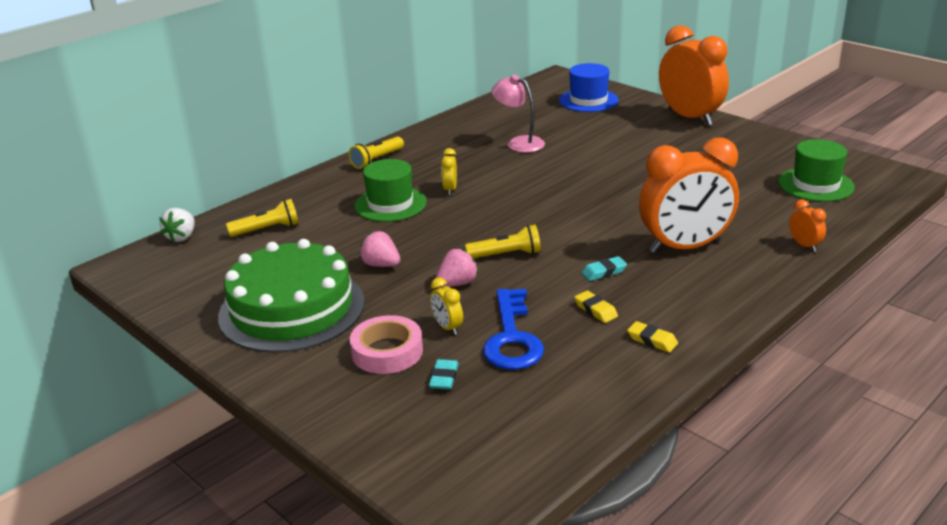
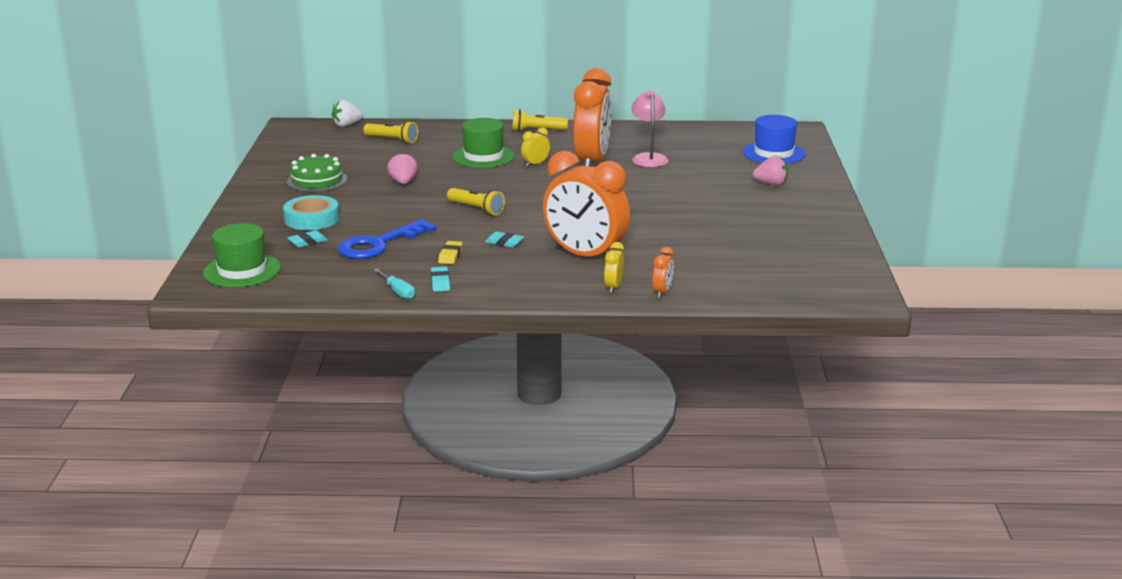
camera: 45 degrees right, 5 degrees down
(292, 309) = (317, 180): green cake -> green cake, size x0.54
(387, 351) = (311, 219): pink tape -> turquoise tape
(447, 327) = (362, 224): yellow clock -> yellow clock (613, 287)
(457, 284) = (416, 209): pink strawberry -> pink strawberry (771, 184)
(645, 373) = (397, 291): none -> turquoise screwdriver
(652, 340) = (440, 282): yellow eraser -> turquoise eraser
(690, 117) = (818, 194): orange clock -> orange clock (592, 162)
(815, 184) = (780, 270): green hat -> green hat (242, 270)

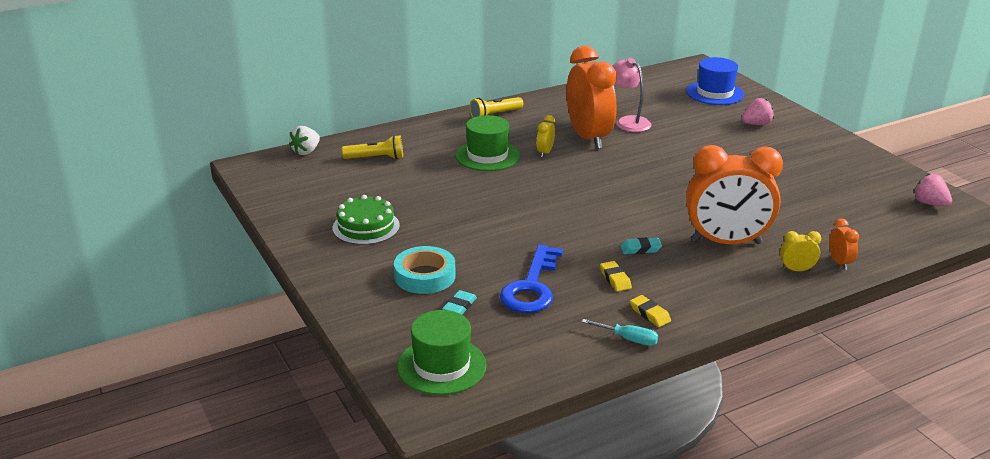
camera: 30 degrees left, 5 degrees up
(403, 182) = (454, 205): pink strawberry -> pink strawberry (929, 203)
(440, 282) = (650, 314): turquoise eraser -> yellow eraser
(476, 209) = (564, 218): yellow flashlight -> none
(613, 287) = (796, 270): yellow clock -> yellow clock turned 105 degrees clockwise

